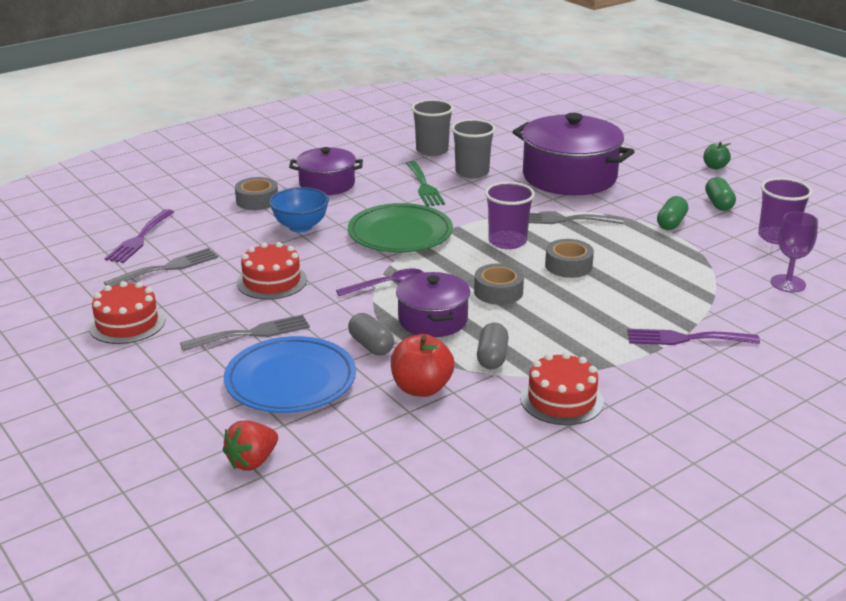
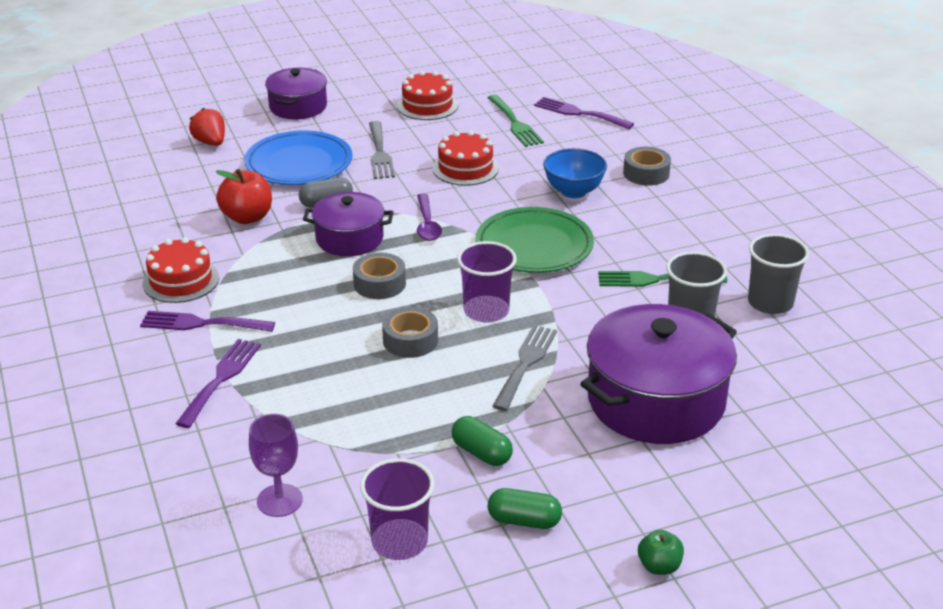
camera: 105 degrees right, 5 degrees up
(167, 268) = (515, 123): grey fork -> green fork
(327, 184) = (678, 217): purple pot -> purple pot (298, 107)
(492, 357) = (268, 258): grey capsule -> none
(620, 368) = (201, 323): none -> purple fork

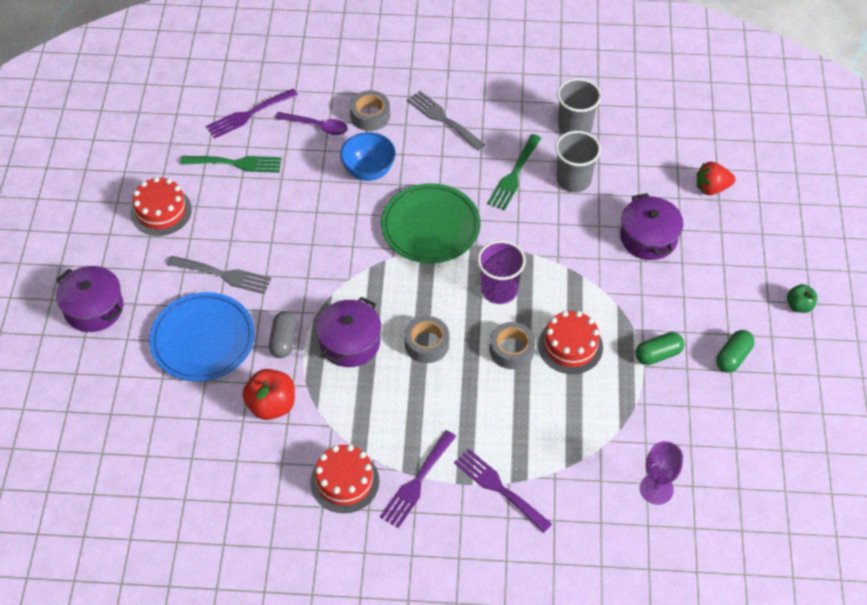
camera: 65 degrees left, 20 degrees up
(210, 142) = (116, 397): red strawberry -> red strawberry (712, 188)
(399, 542) = (725, 432): purple cup -> none
(427, 224) = (359, 283): purple spoon -> purple spoon (317, 126)
(465, 168) = (288, 225): red cake -> red cake (570, 346)
(525, 363) = (574, 291): grey fork -> grey fork (443, 119)
(655, 401) = (648, 238): purple pot -> purple pot, size x0.58

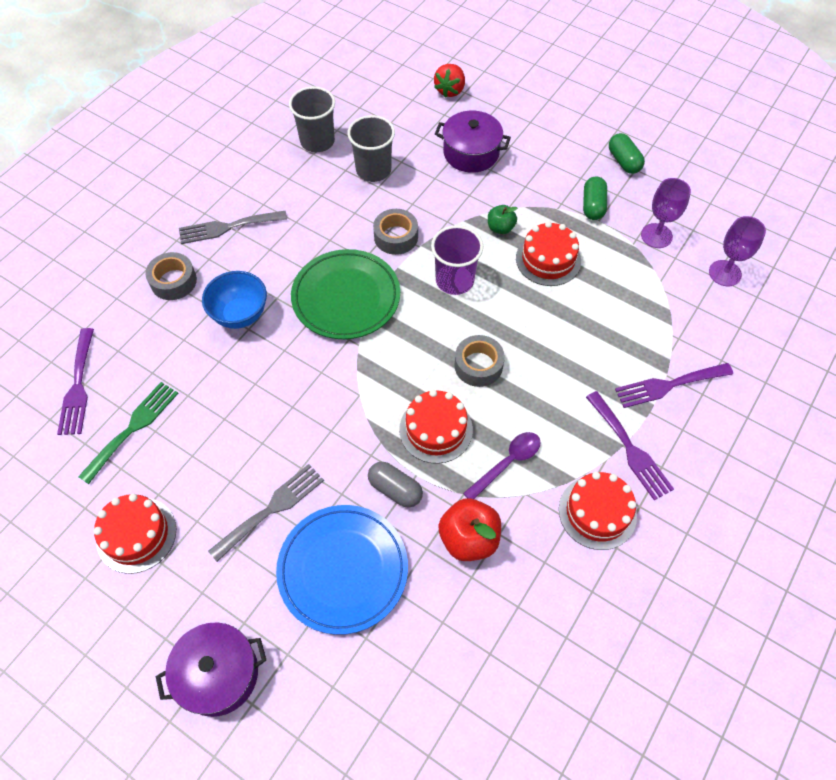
camera: 60 degrees left, 5 degrees up
(317, 126) = (148, 331): purple spoon -> purple spoon (507, 463)
(350, 342) = (436, 429): purple pot -> red cake
(511, 350) = (526, 303): grey tape -> grey tape (396, 237)
(514, 175) = (336, 208): green fork -> none
(660, 418) = (656, 236): none -> purple goblet
(799, 306) = (599, 99): green apple -> green apple (500, 228)

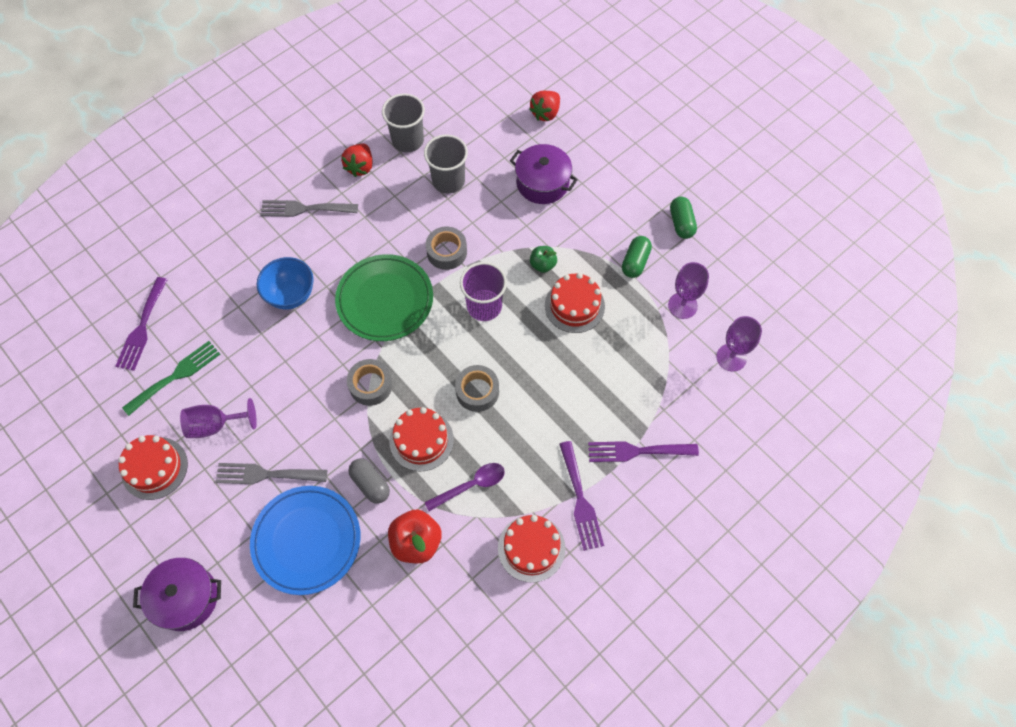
camera: 15 degrees right, 5 degrees up
(173, 281) = (244, 250): grey tape -> grey tape (370, 385)
(195, 470) = (215, 425): none -> purple goblet
(271, 509) = (266, 474): grey fork -> grey fork turned 150 degrees counterclockwise
(275, 175) = (360, 167): none -> red strawberry

